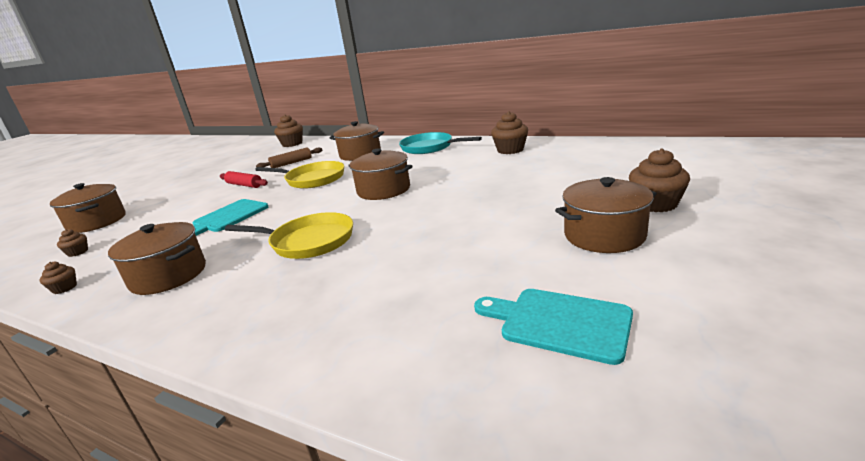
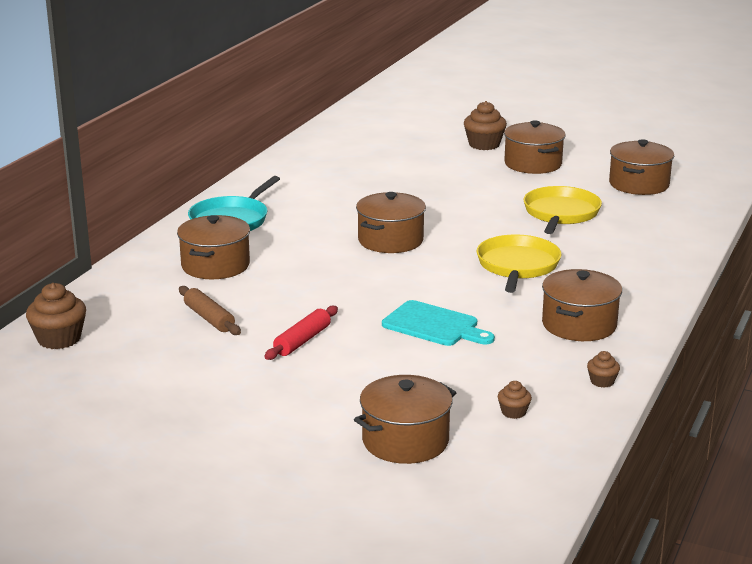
camera: 95 degrees left, 0 degrees up
(313, 179) = (315, 288): yellow pan -> yellow pan (560, 213)
(510, 150) = (293, 178): brown cupcake -> none
(559, 323) = (639, 184): turquoise cutting board -> brown pot

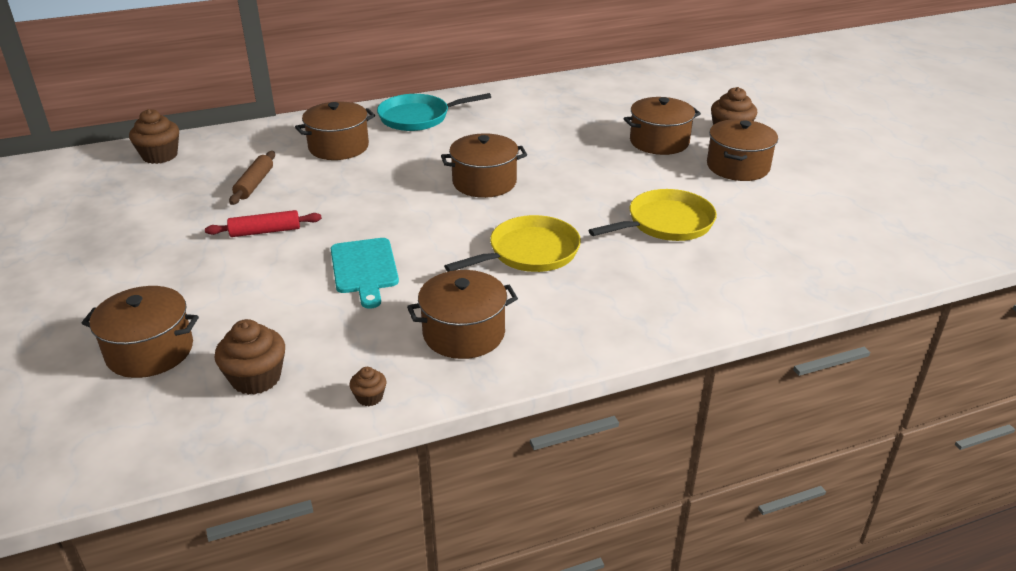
camera: 45 degrees right, 10 degrees up
(513, 412) = (256, 378): brown cupcake -> brown cupcake, size x1.91
(639, 184) = (801, 229): brown pot -> brown pot (659, 142)

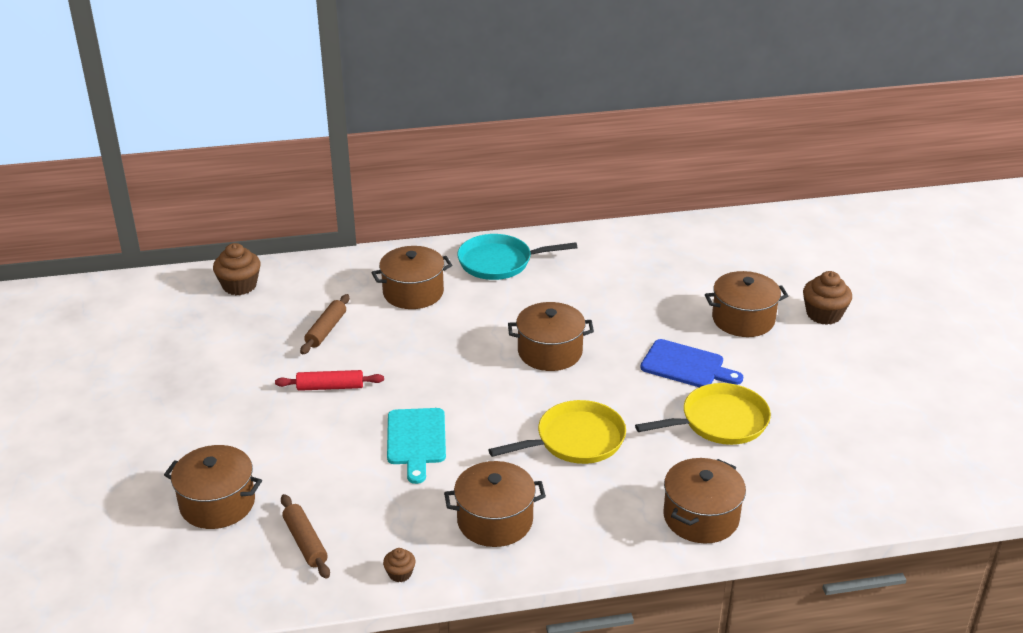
camera: 10 degrees right, 0 degrees up
(256, 378) = (305, 542): brown cupcake -> brown rolling pin
(619, 181) = (686, 366): none -> blue cutting board
(738, 167) = (816, 360): brown pot -> brown pot (701, 517)

